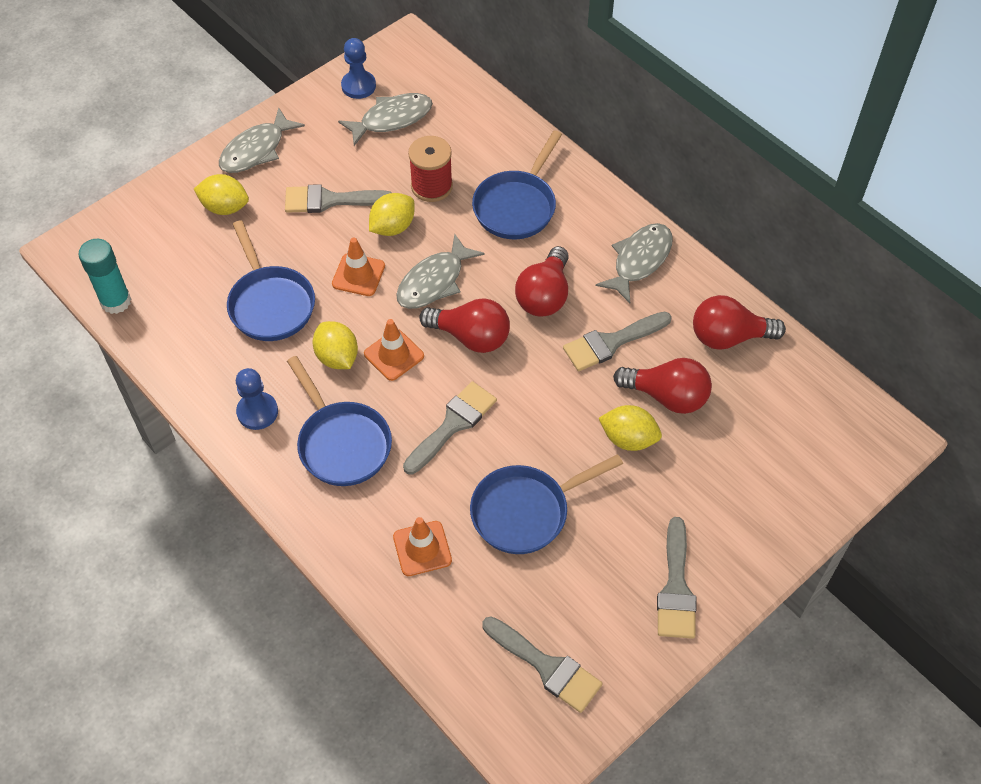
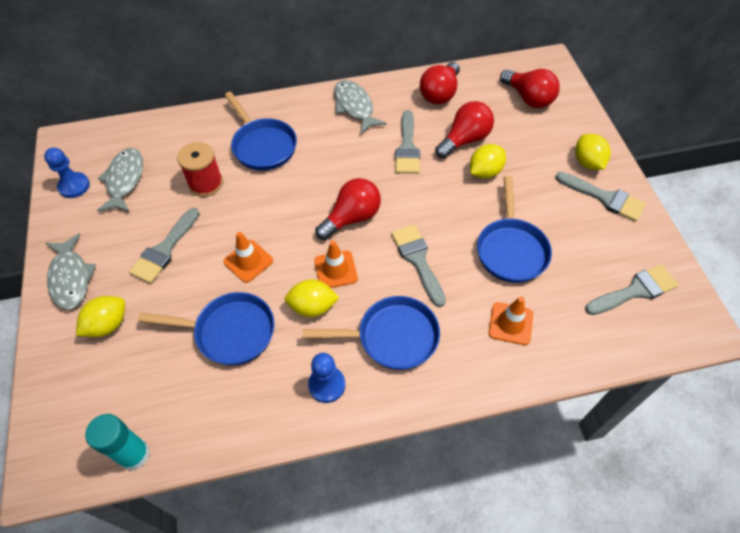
camera: 60 degrees left, 0 degrees up
(392, 227) = (222, 221): yellow lemon -> yellow lemon (587, 162)
(434, 281) = (289, 218): grey fish -> none
(544, 296) = (347, 164): red light bulb -> red light bulb (528, 98)

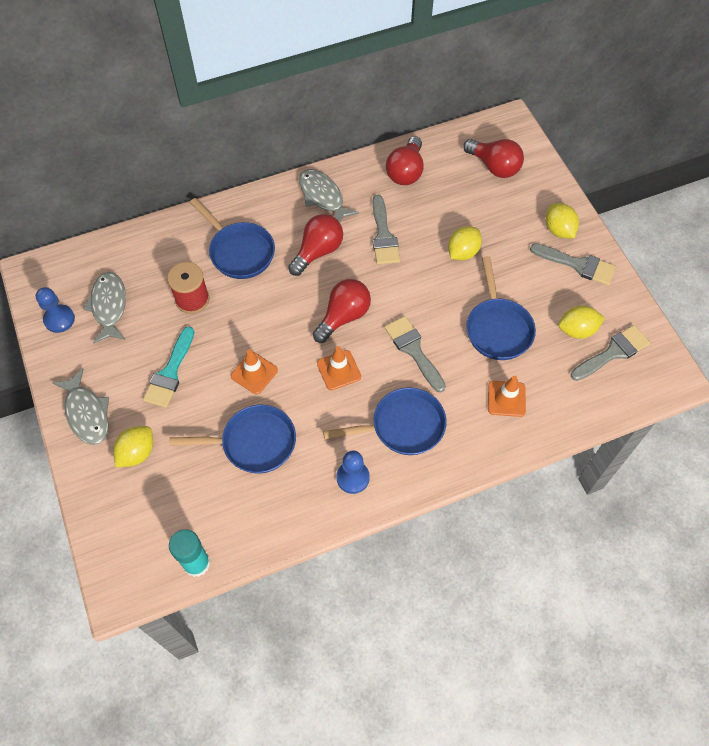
camera: 10 degrees left, 5 degrees up
(164, 249) = (170, 372): grey brush -> turquoise brush
(313, 307) = (325, 408): yellow lemon -> yellow lemon (577, 330)
(465, 140) = (438, 220): red light bulb -> red light bulb (318, 251)

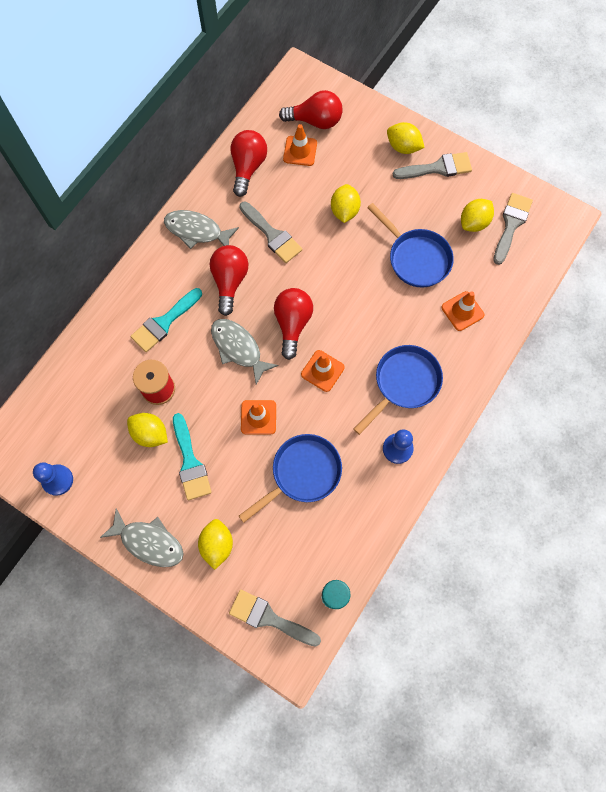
camera: 35 degrees left, 10 degrees up
(109, 306) = (91, 440): grey fish -> grey fish (238, 348)
(157, 330) = (150, 434): none -> yellow lemon
(239, 251) = (164, 322): blue pan -> turquoise brush
(406, 171) = (248, 167): red light bulb -> red light bulb turned 150 degrees counterclockwise
(413, 350) = (367, 317): grey brush -> grey brush (269, 618)
(461, 183) = (300, 151): none -> orange traffic cone

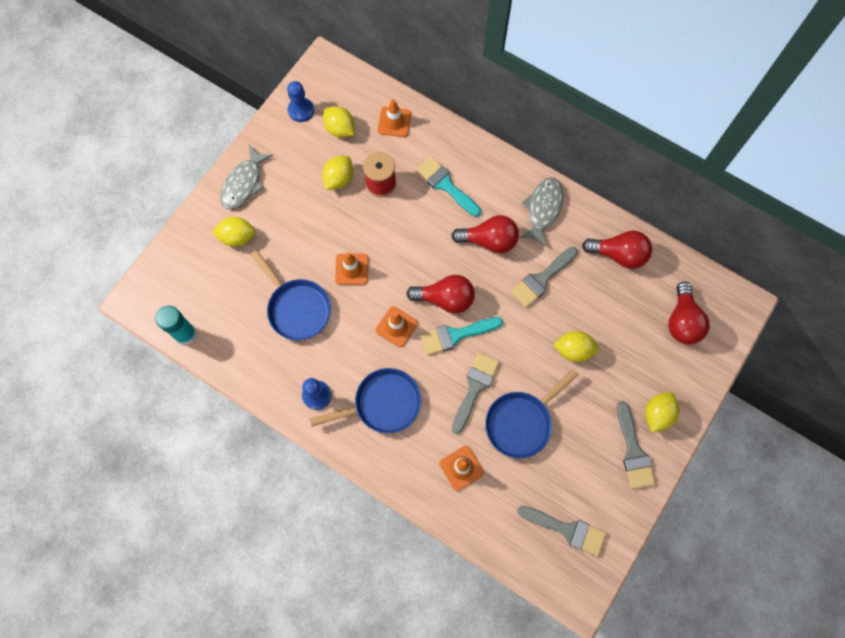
camera: 90 degrees right, 0 degrees up
(190, 462) = (311, 213): turquoise brush -> turquoise brush (456, 335)
(238, 348) = (420, 250): grey fish -> none
(269, 618) = (172, 281): grey brush -> grey brush (474, 388)
(300, 151) = (643, 306): orange traffic cone -> orange traffic cone (394, 122)
(403, 383) = (382, 404): blue pan -> blue pan turned 60 degrees counterclockwise
(474, 223) = (567, 487): yellow lemon -> yellow lemon (340, 129)

